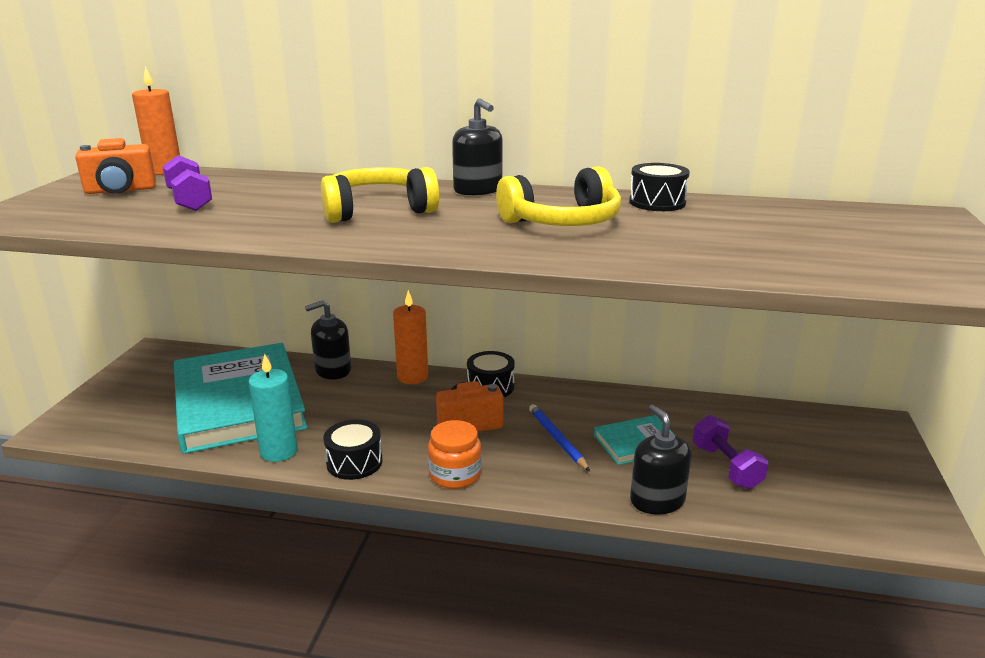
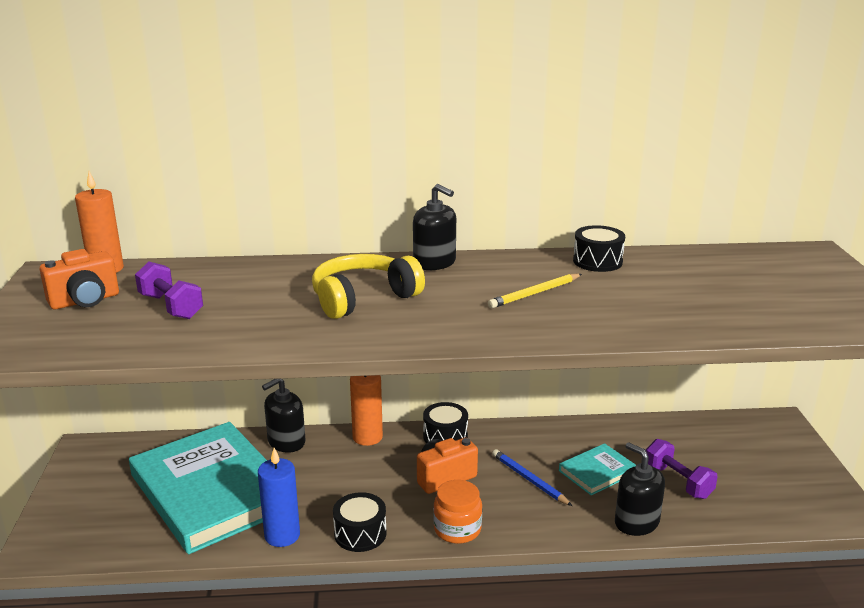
camera: 15 degrees left, 0 degrees up
(279, 451) = (282, 535): turquoise candle -> blue candle
(563, 222) = (535, 293): yellow headphones -> yellow pencil

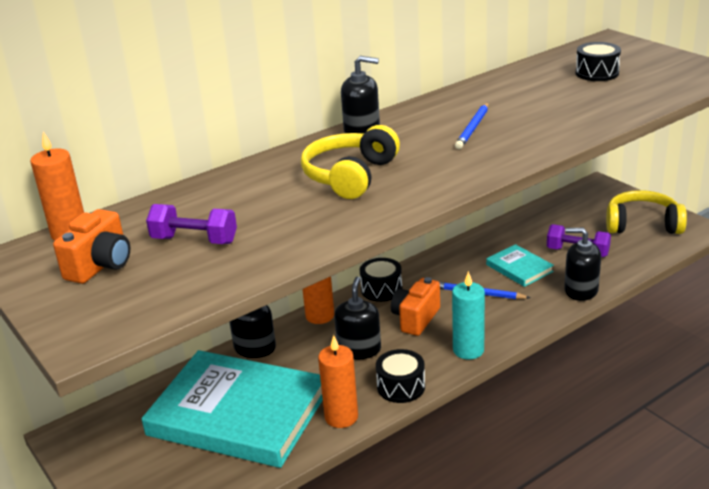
camera: 30 degrees left, 5 degrees up
(282, 535) = (341, 417): blue candle -> orange candle
(365, 482) = (359, 349): none -> black soap dispenser
(457, 529) = (468, 350): orange jar -> turquoise candle
(535, 293) = (473, 128): yellow pencil -> blue pencil
(597, 261) = (481, 91): black drum -> black drum (597, 73)
(597, 472) = (519, 268): turquoise book -> turquoise book turned 60 degrees counterclockwise
(786, 483) = (642, 224): none -> yellow headphones

